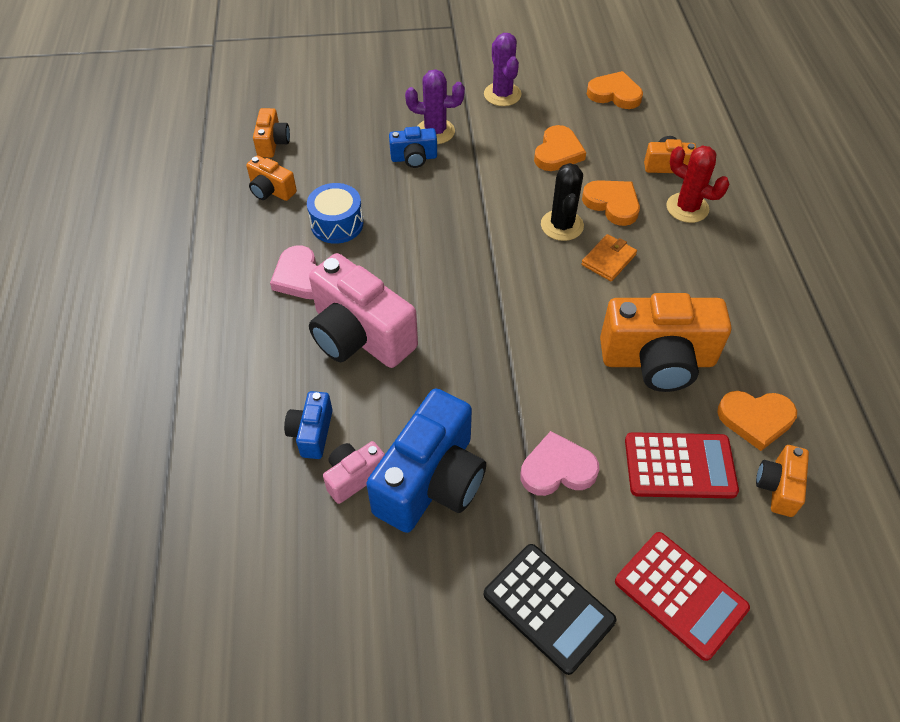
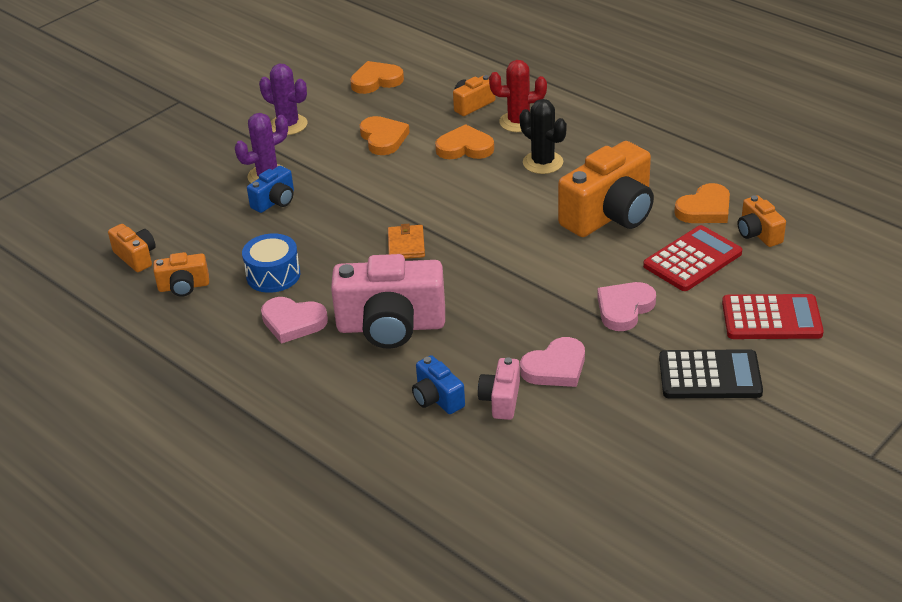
camera: 40 degrees left, 15 degrees down
(431, 481) = (555, 367): blue camera -> pink heart
(562, 225) = (446, 179): black cactus -> black cactus (543, 163)
(608, 260) = (505, 180): orange wallet -> orange wallet (406, 245)

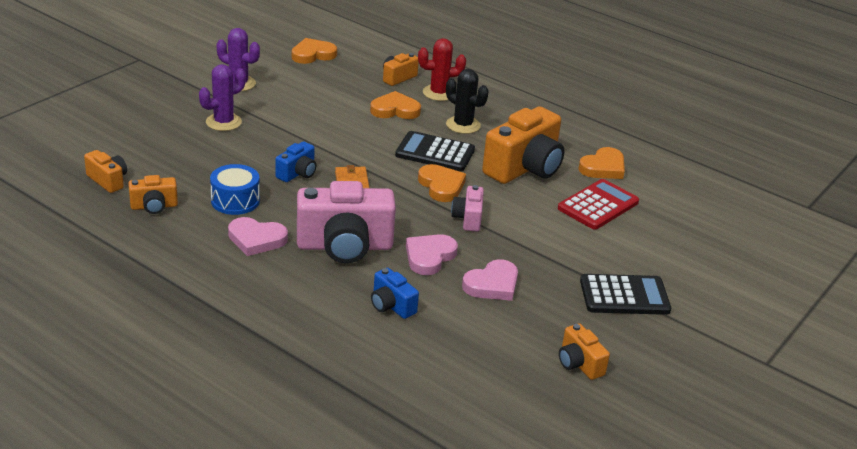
camera: 10 degrees left, 5 degrees down
(275, 201) = (232, 142): blue camera -> blue camera (297, 173)
(383, 138) = (323, 99): orange heart -> orange heart (441, 186)
(501, 400) = (448, 309): pink camera -> pink camera (468, 218)
(506, 201) = (435, 153): none -> black calculator
(624, 308) = (545, 240): pink heart -> pink heart (429, 257)
(758, 233) = (649, 188): orange camera -> orange camera (579, 364)
(771, 318) = (669, 253): red calculator -> none

